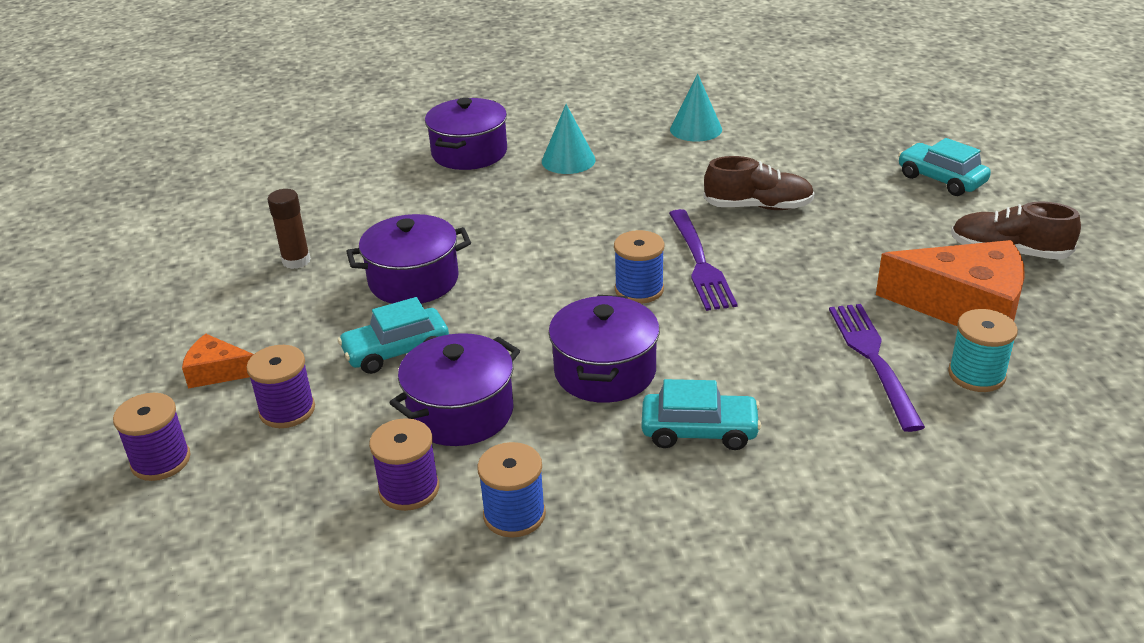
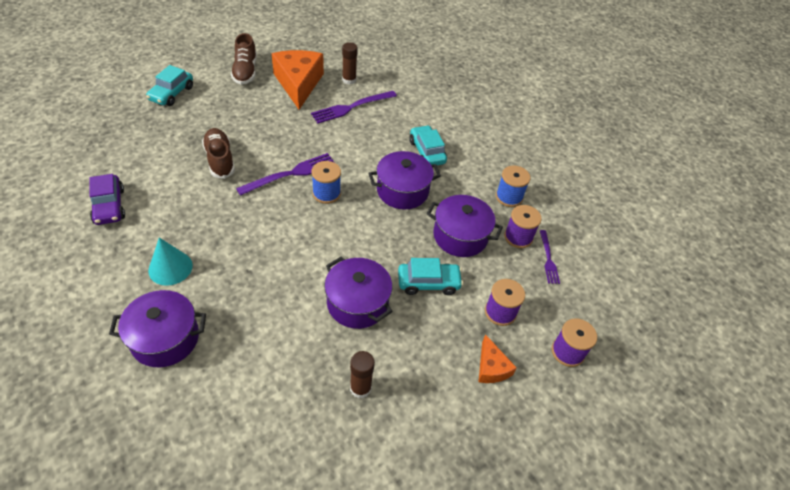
camera: 120 degrees left, 15 degrees up
(332, 513) = (548, 259): none -> purple fork
(396, 351) = (428, 283): turquoise car -> turquoise car turned 45 degrees counterclockwise
(696, 129) = (109, 206): turquoise cone -> purple car
(976, 375) = (349, 80): turquoise spool -> brown glue stick

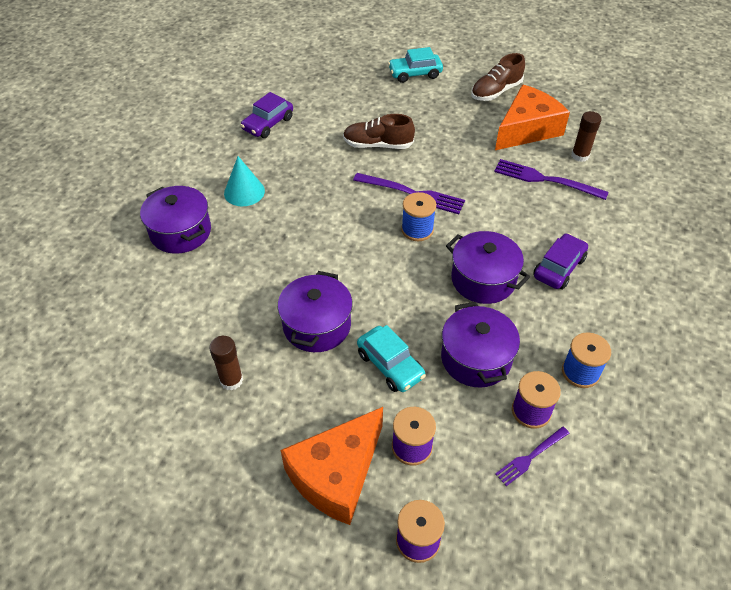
camera: 60 degrees right, 0 degrees up
(220, 160) = (378, 145): brown shoe -> brown shoe turned 120 degrees counterclockwise
(427, 152) = (559, 268): turquoise car -> purple car
(491, 367) = (336, 474): orange cheese -> orange cheese, size x2.00

